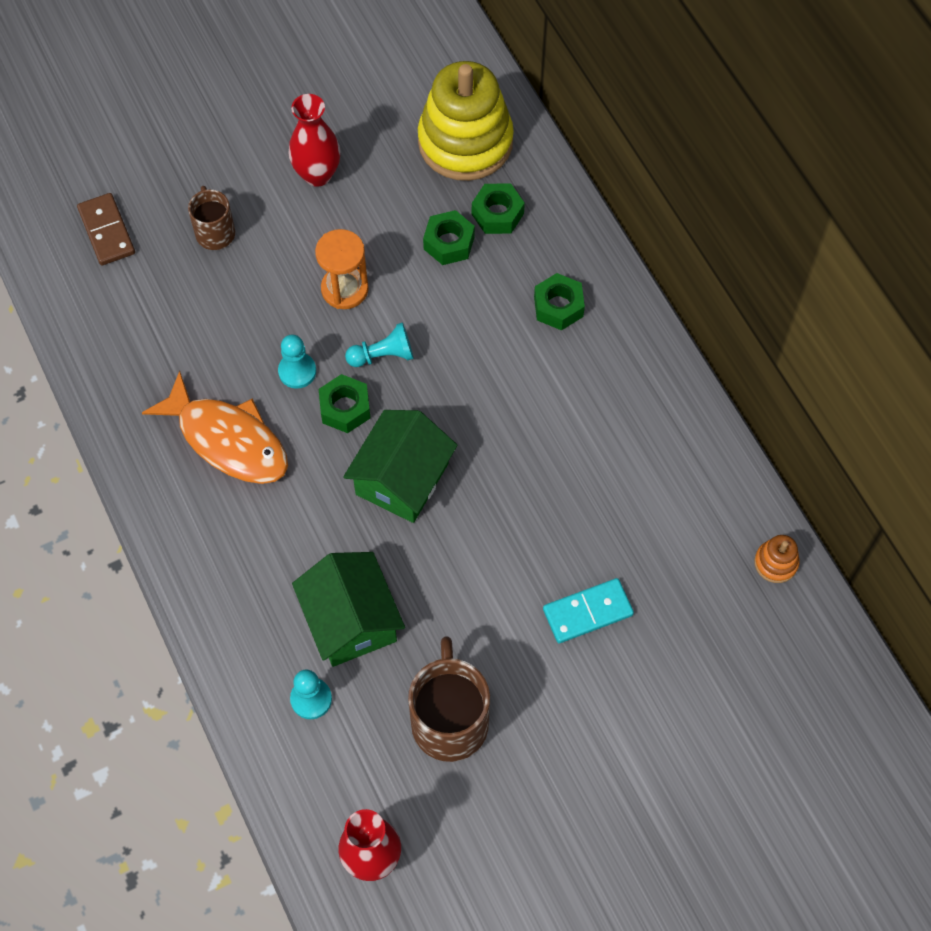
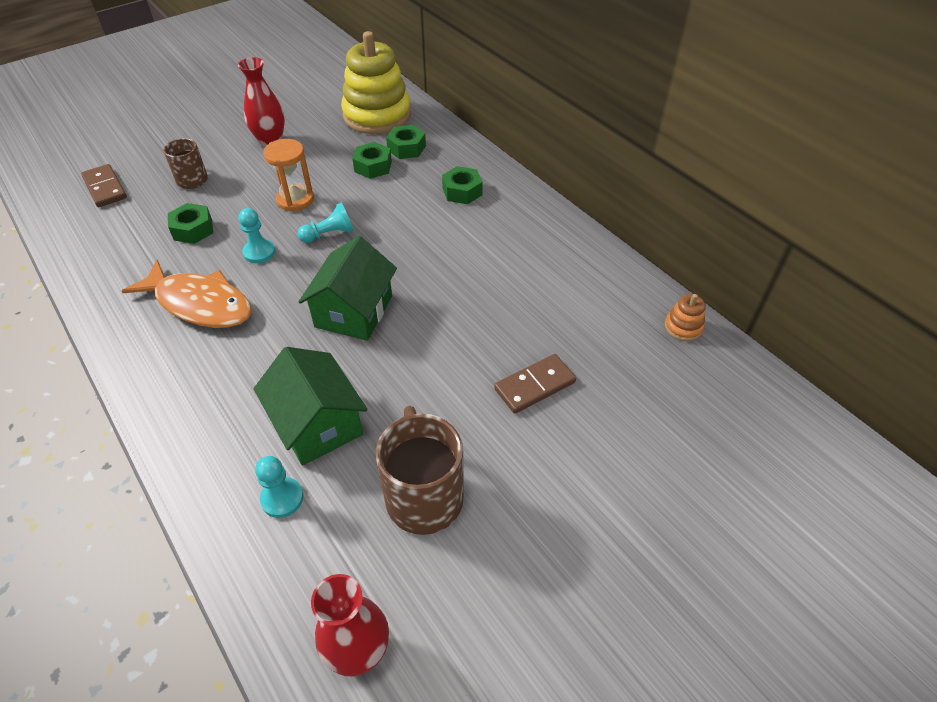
camera: 10 degrees left, 15 degrees down
(345, 408) = (301, 270): green nut -> green nut (193, 229)
(587, 612) = (535, 386): turquoise domino -> brown domino

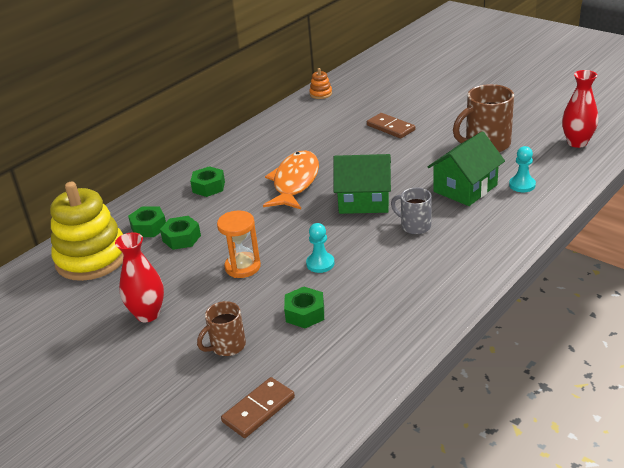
camera: 100 degrees left, 15 degrees down
(200, 304) = (393, 273): orange fish -> orange fish (295, 182)
(269, 345) = (414, 226): none -> grey mug
(329, 234) = (284, 235): turquoise pawn -> none

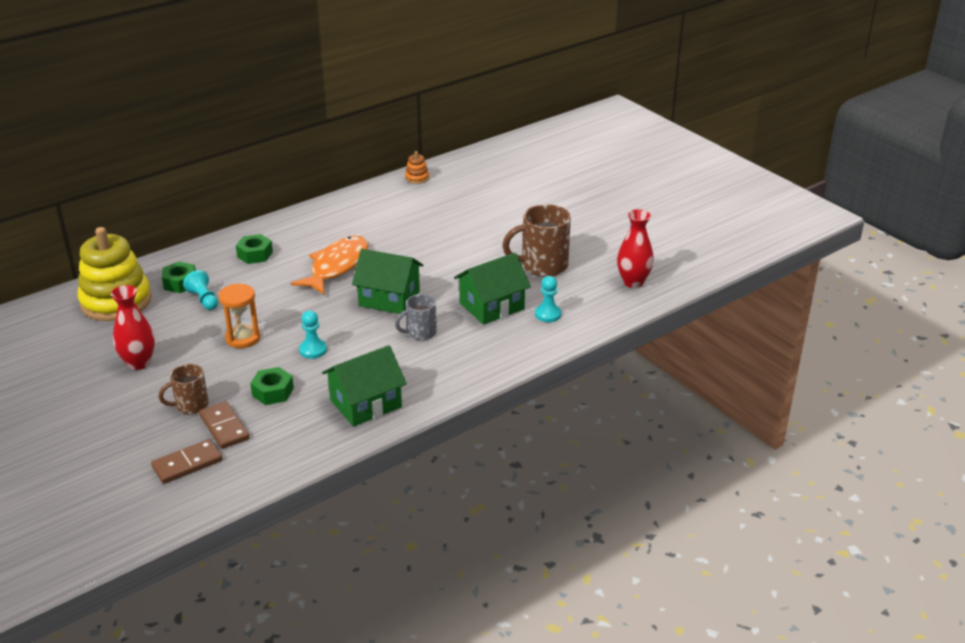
camera: 10 degrees right, 0 degrees up
(181, 238) = (204, 299): green nut -> turquoise pawn
(390, 128) = (462, 229): brown domino -> brown domino (224, 427)
(406, 304) = (366, 403): none -> green house
(414, 226) = (420, 333): grey mug -> grey mug turned 75 degrees counterclockwise

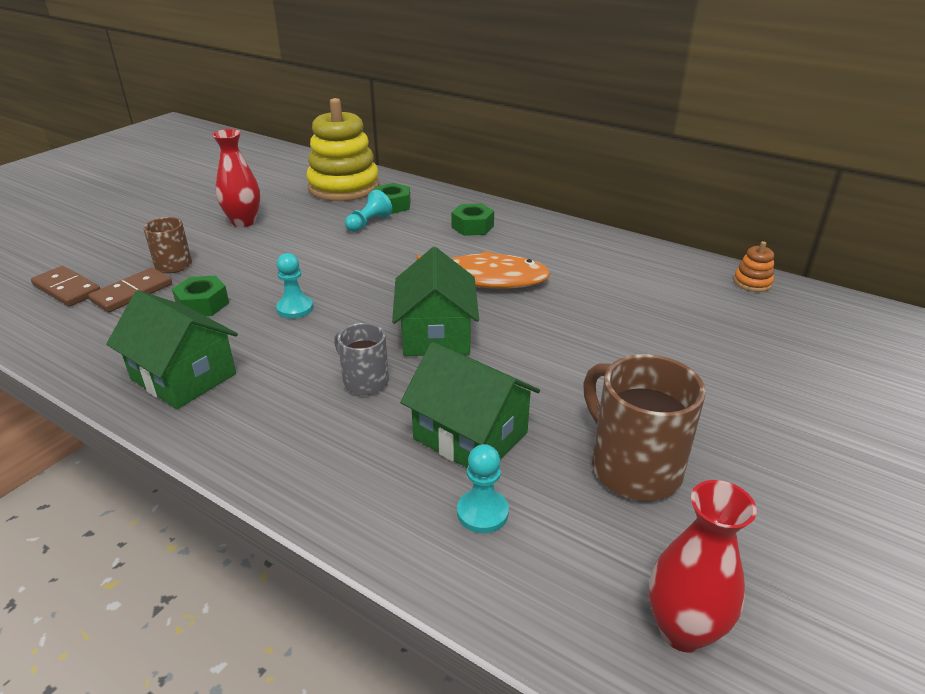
camera: 70 degrees right, 0 degrees up
(243, 338) = (305, 261): orange hourglass -> none

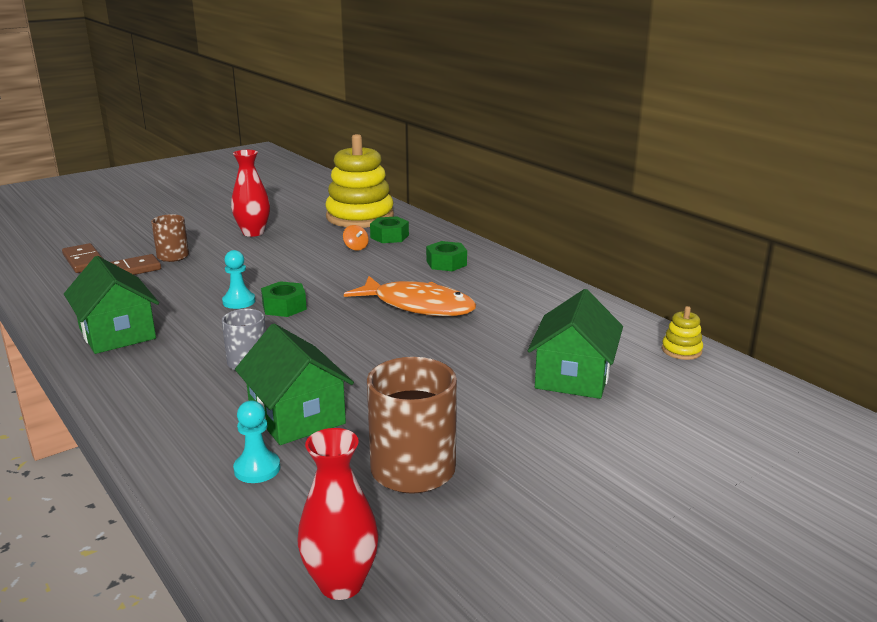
camera: 20 degrees right, 10 degrees down
(203, 304) = (171, 287): green nut -> green nut (284, 307)
(368, 223) = (356, 248): turquoise pawn -> orange spinning top
(436, 334) = (336, 340): green house -> green house (573, 376)
(752, 282) = (681, 350): orange stacking toy -> yellow stacking toy

